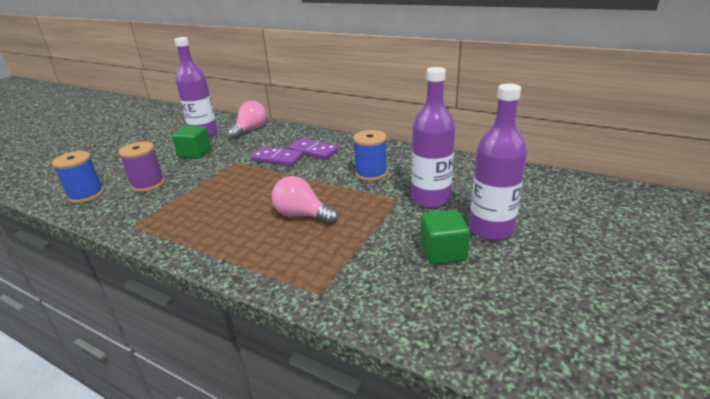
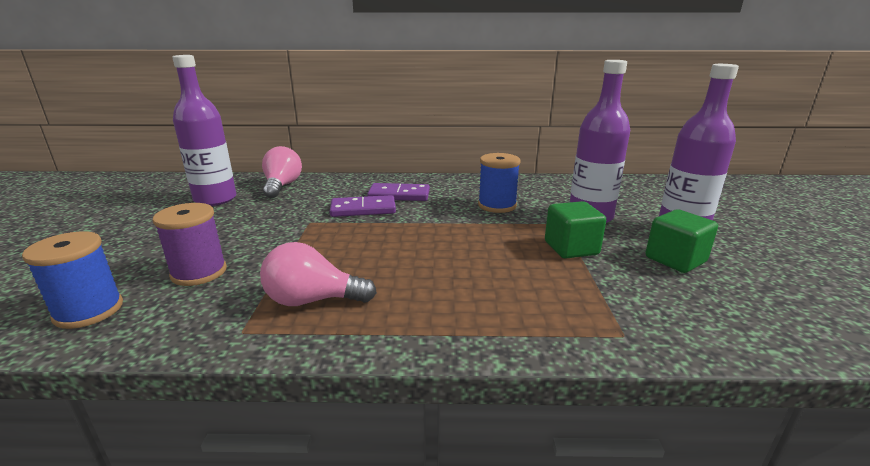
camera: 30 degrees left, 5 degrees down
(195, 153) = (231, 222): green cube -> green cube (571, 248)
(302, 215) = (481, 260): pink light bulb -> pink light bulb (313, 300)

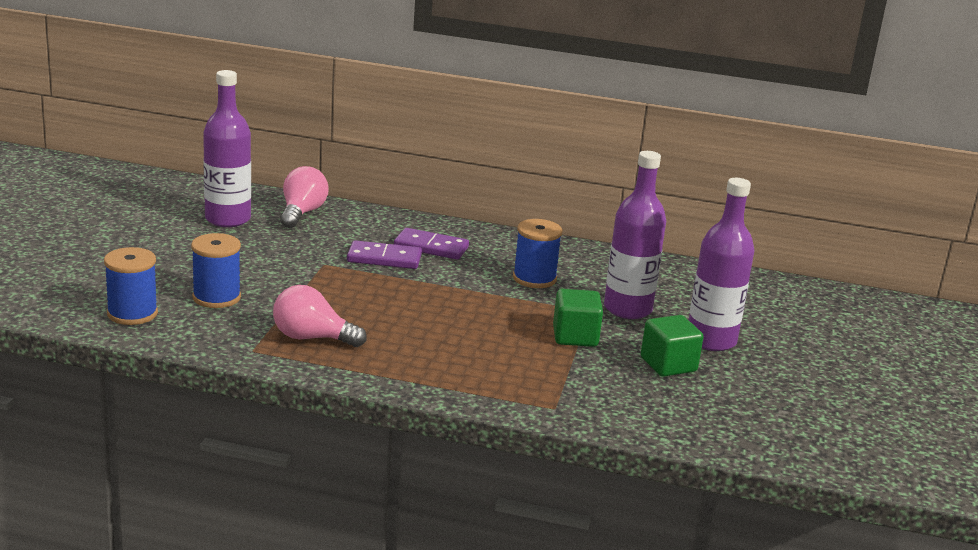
camera: 10 degrees right, 0 degrees up
(199, 272) = (216, 297): purple spool -> blue spool

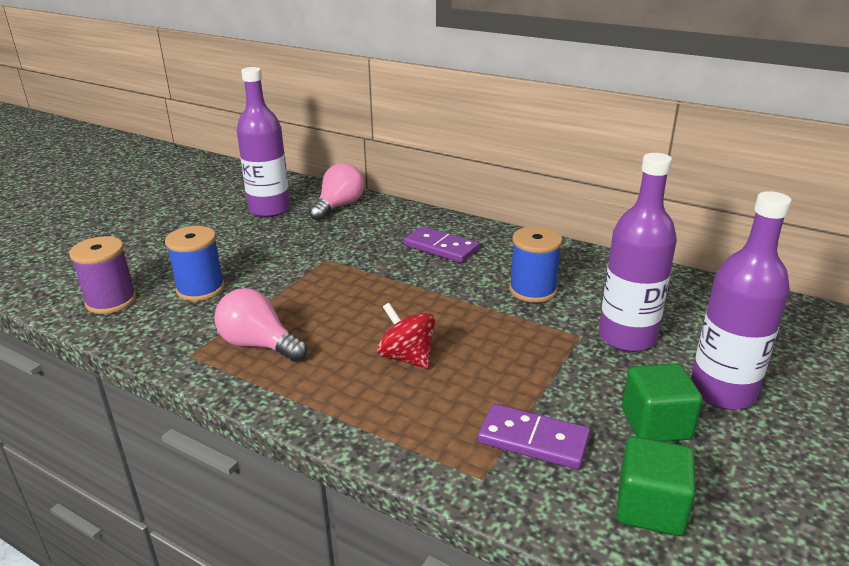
camera: 20 degrees right, 5 degrees up
(132, 313) = (111, 301): blue spool -> purple spool
(384, 258) = (387, 257): purple domino -> purple domino (533, 440)
(451, 337) = (407, 357): none -> red spinning top
(575, 336) = (550, 370): green cube -> green cube (650, 508)

